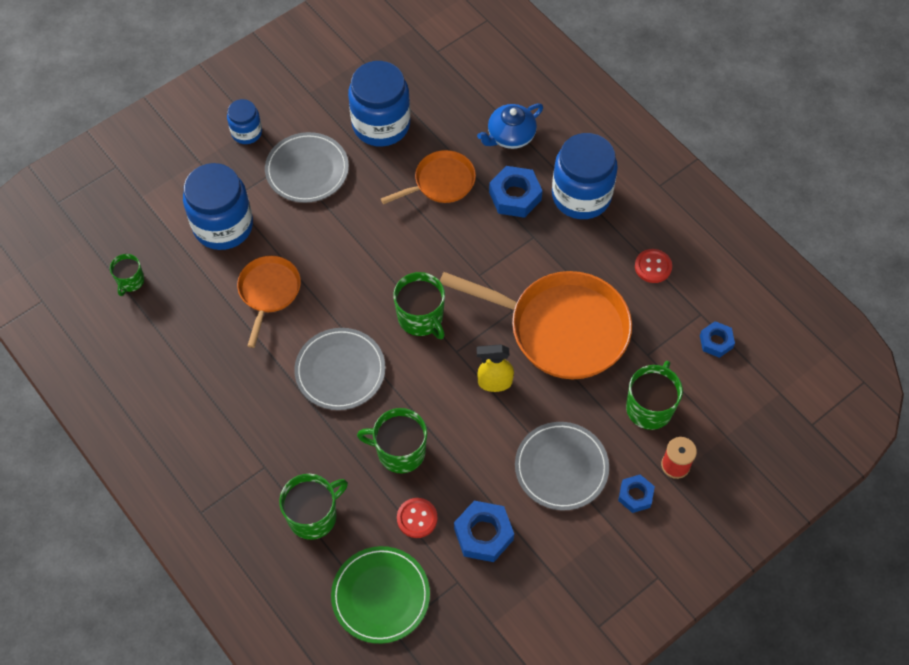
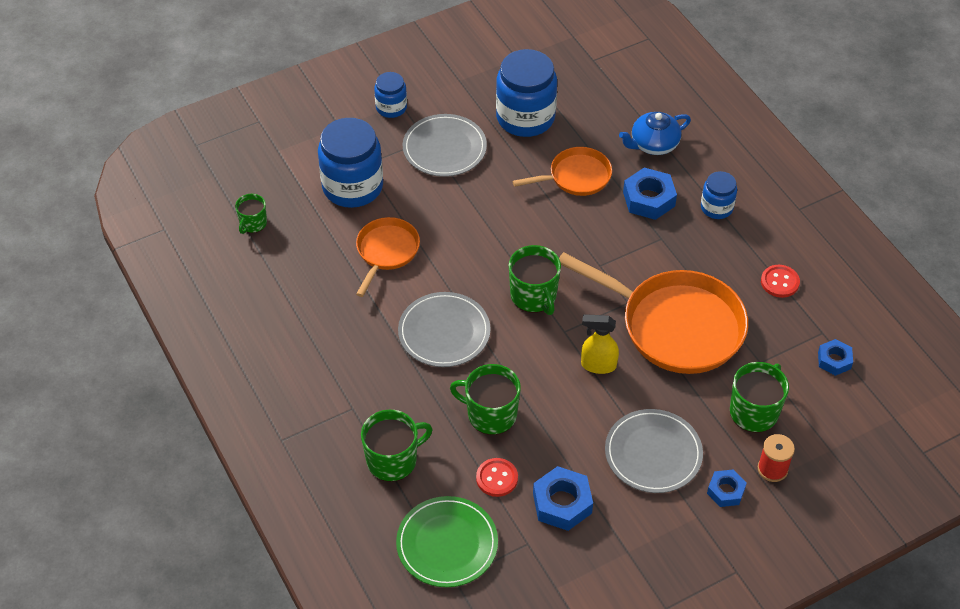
camera: 10 degrees right, 10 degrees down
(581, 196) = (716, 208): blue jar -> blue jar, size x0.53

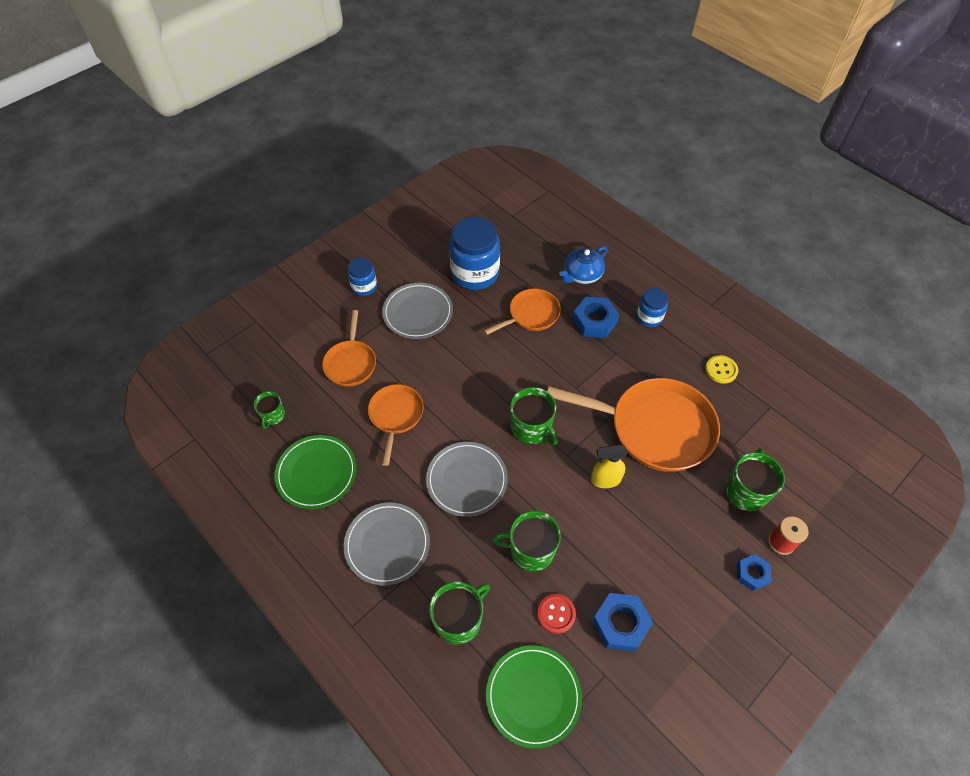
camera: 15 degrees left, 5 degrees up
(284, 290) = (316, 473): none -> green plate
(352, 187) = (351, 363): blue jar -> orange pan
(653, 453) = (679, 553): grey plate -> grey plate (387, 544)
(779, 282) = (721, 370): red button -> yellow button
(834, 360) = (789, 429): blue nut -> none

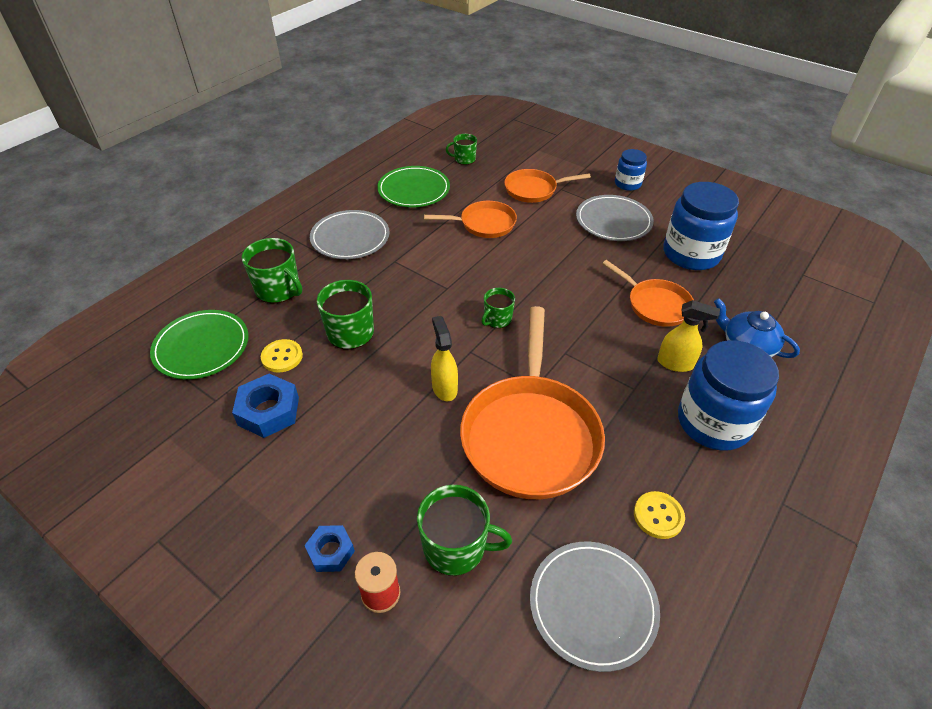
camera: 80 degrees right, 10 degrees down
(467, 480) = (423, 278): grey plate -> grey plate (593, 605)
(531, 428) = (497, 319): green mug -> green mug, size x0.60
(556, 614) = (282, 357): red button -> yellow button
(594, 321) = (675, 363): blue nut -> yellow spray bottle
(649, 317) = (713, 422): blue jar -> blue jar, size x1.88

